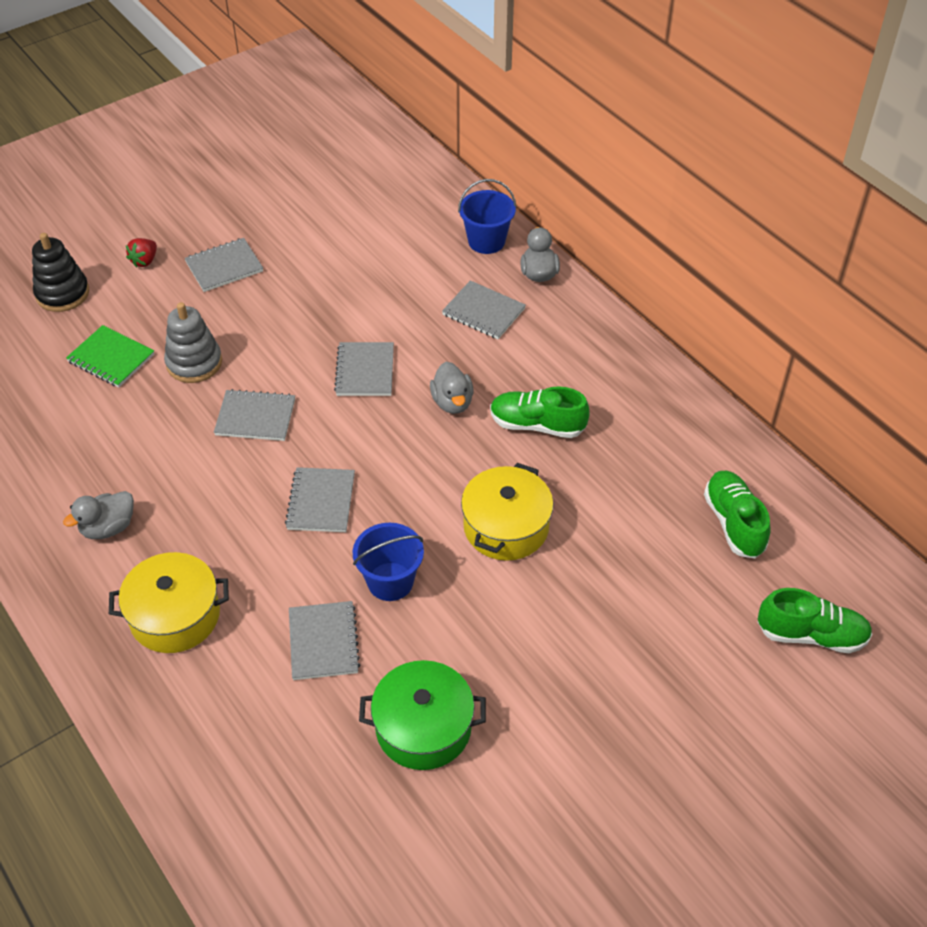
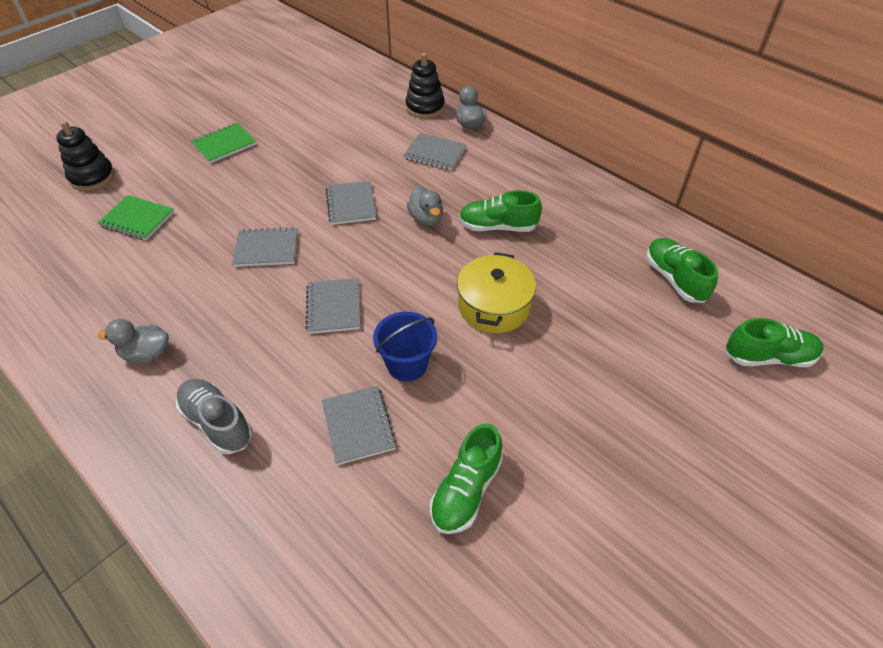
camera: 10 degrees left, 0 degrees up
(108, 527) = (147, 354): grey duck -> grey duck turned 45 degrees clockwise
(144, 261) = (159, 147): red strawberry -> none
(175, 615) = (217, 423): yellow pot -> grey shoe
(194, 363) = (209, 214): grey stacking toy -> none
(224, 266) = (224, 144): grey notebook -> green notebook
(423, 727) = (466, 490): green pot -> green shoe
(486, 241) = (425, 107): blue bucket -> black stacking toy

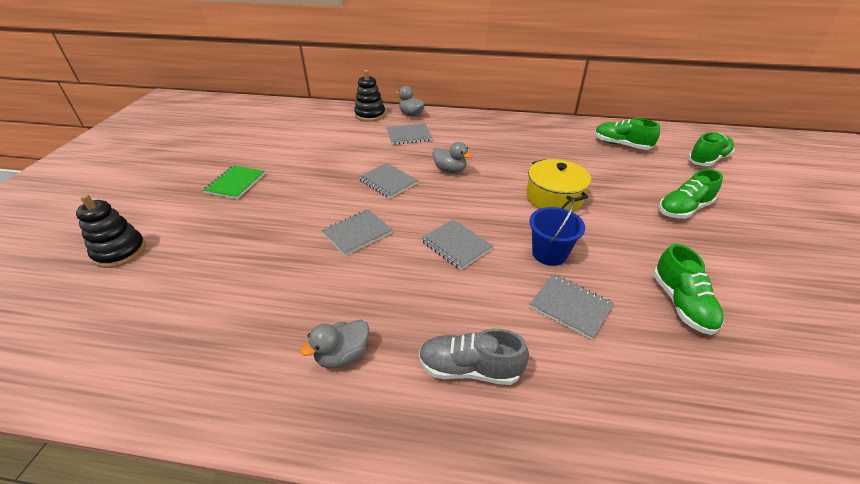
camera: 35 degrees left, 10 degrees down
(137, 219) = (209, 263): green notebook -> none
(498, 227) = (499, 157): green shoe -> green shoe (683, 209)

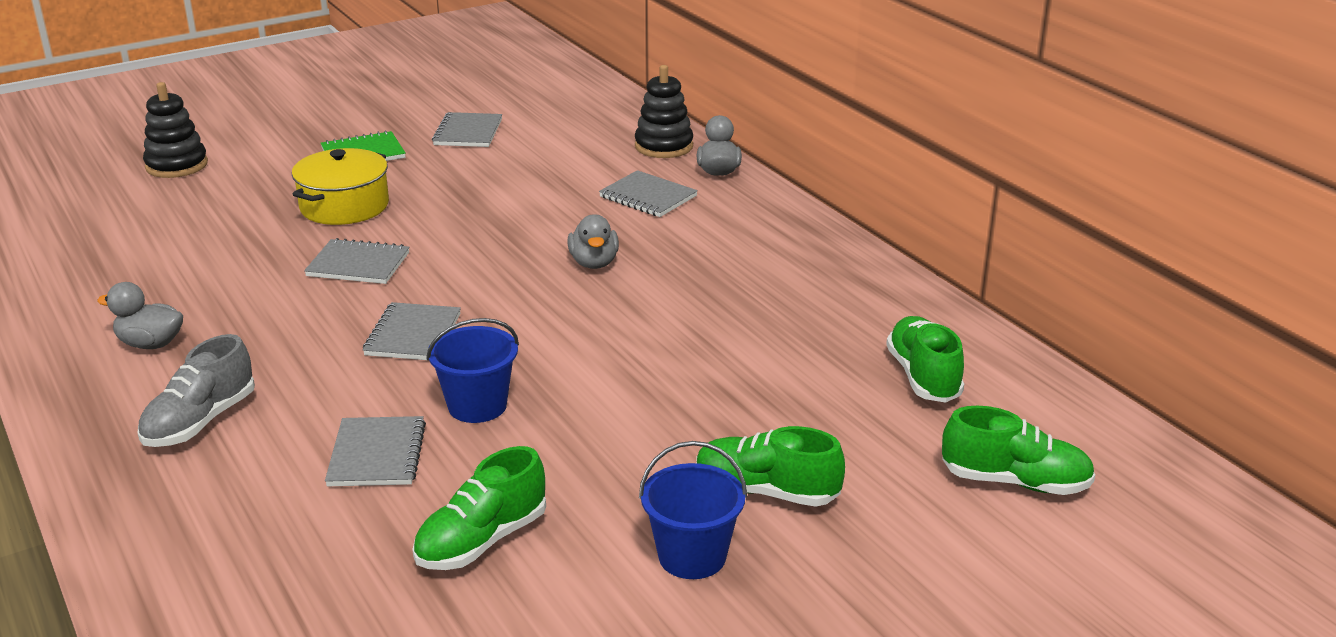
camera: 50 degrees right, 10 degrees down
(388, 182) = (497, 235): grey notebook -> grey notebook (468, 132)
(469, 369) = (200, 422): grey shoe -> grey shoe turned 120 degrees counterclockwise
(554, 197) = (634, 366): yellow pot -> yellow pot (344, 206)
(726, 247) = (692, 556): none -> blue bucket

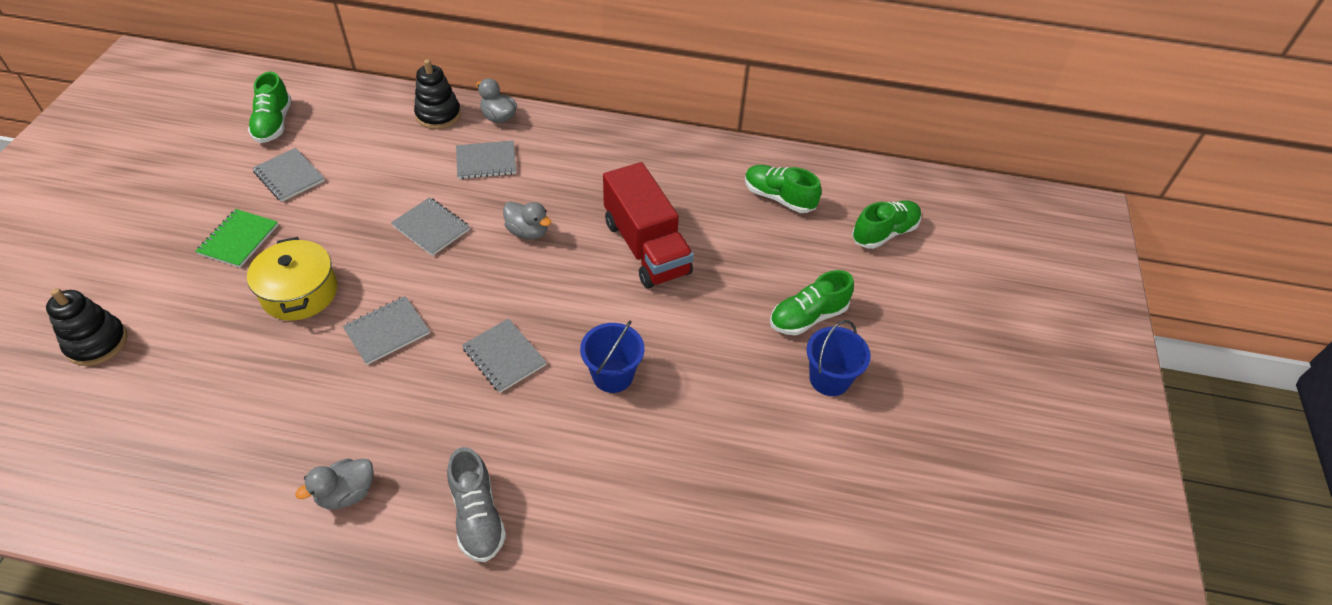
camera: 50 degrees left, 20 degrees up
(377, 454) = (611, 449): grey notebook -> grey notebook (431, 228)
(482, 541) = (737, 452): green shoe -> green shoe (274, 124)
(688, 335) = (646, 247): none -> red truck

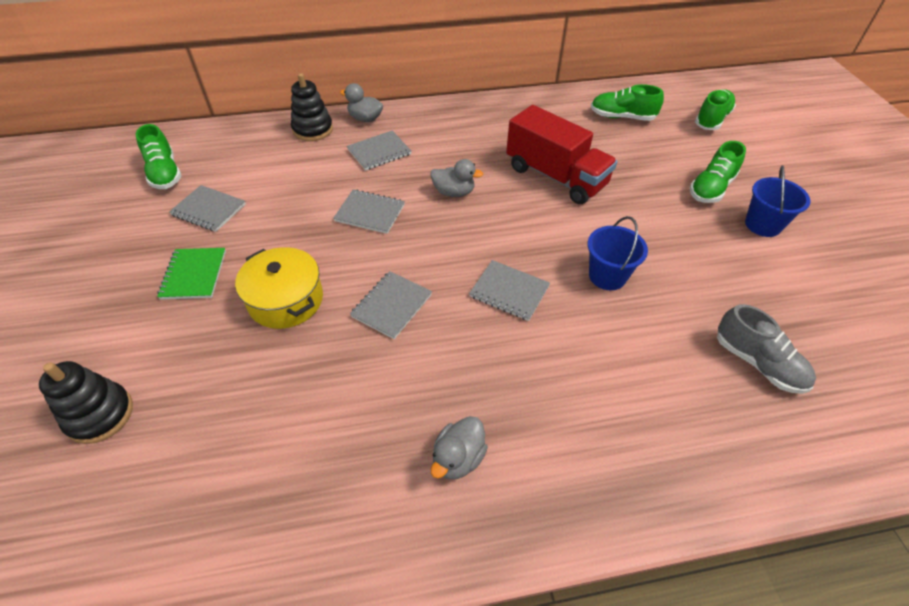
camera: 20 degrees left, 0 degrees up
(477, 516) = (590, 430): grey shoe -> grey shoe (757, 363)

